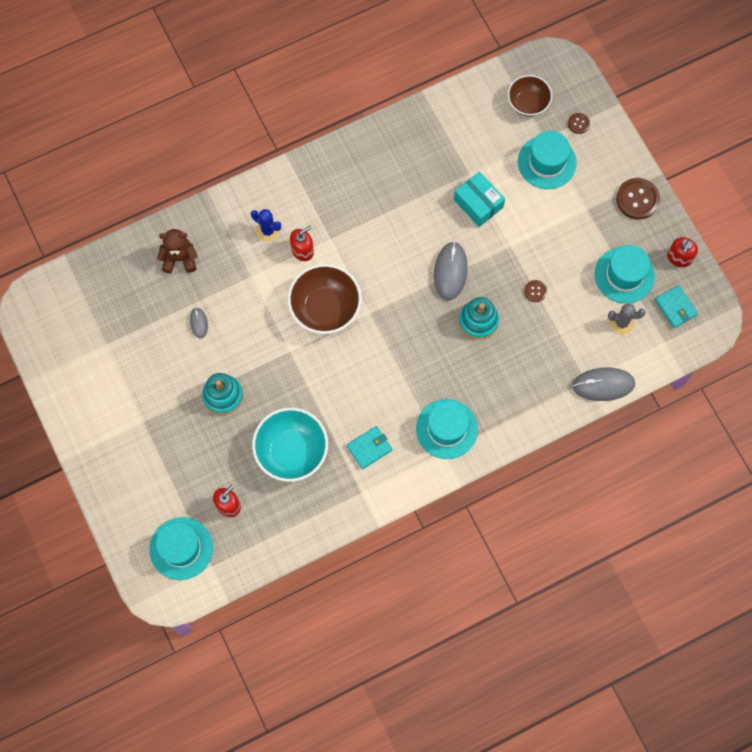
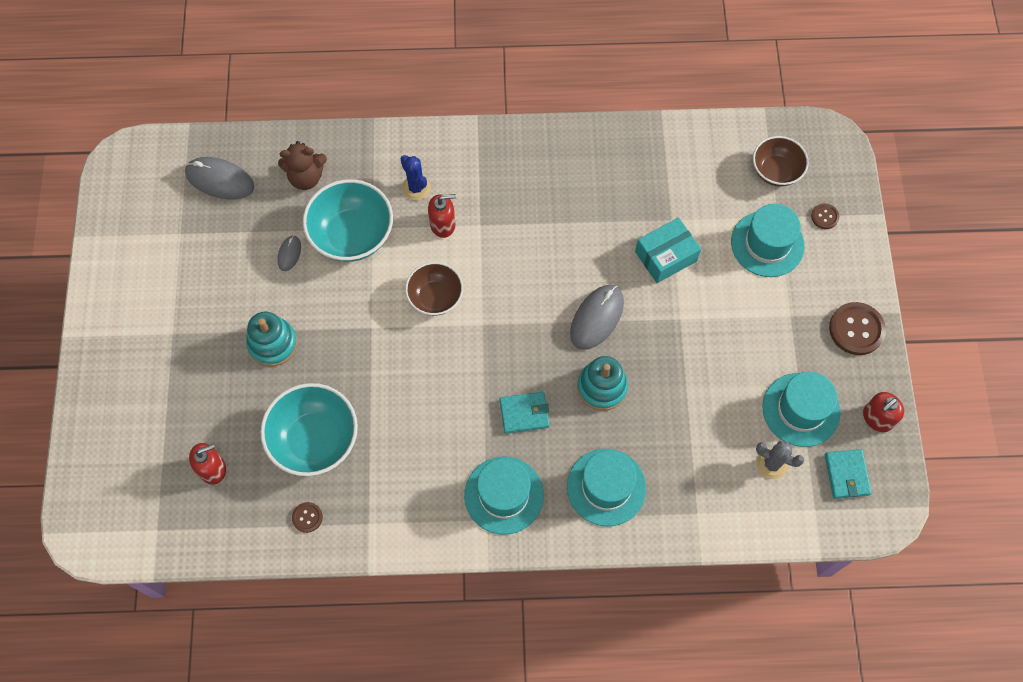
camera: 25 degrees right, 5 degrees down
(179, 258) = (306, 177): brown teddy bear -> brown teddy bear turned 150 degrees clockwise
(181, 548) = (135, 493): turquoise hat -> turquoise hat (606, 487)
(238, 288) = (352, 235): none -> turquoise bowl
(325, 308) = (435, 297): brown bowl -> brown bowl, size x0.64
(369, 448) = (404, 476): turquoise wallet -> turquoise wallet (524, 413)
(478, 203) = (666, 256): turquoise box -> turquoise box turned 75 degrees clockwise
(535, 291) = (685, 382): brown button -> brown button (307, 517)
(603, 385) = (715, 527): grey mouse -> grey mouse (220, 180)

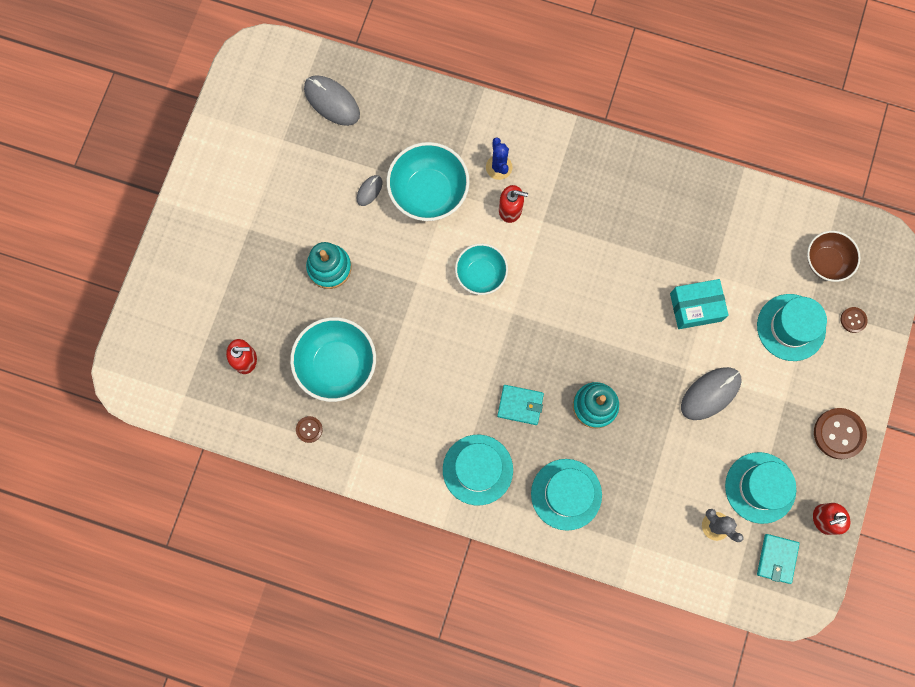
camera: 20 degrees right, 10 degrees up
(306, 177) = (406, 124): brown teddy bear -> none
(435, 297) = (481, 274): brown bowl -> turquoise bowl
(597, 318) = (613, 342): grey mouse -> grey mouse (710, 394)

